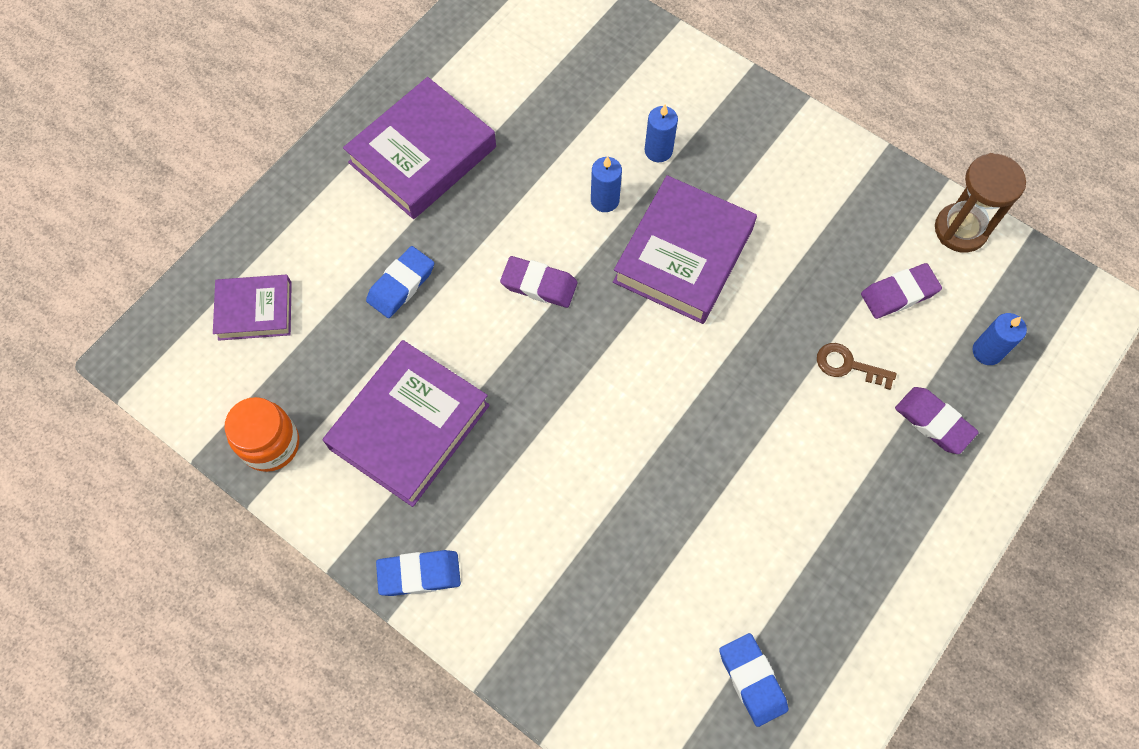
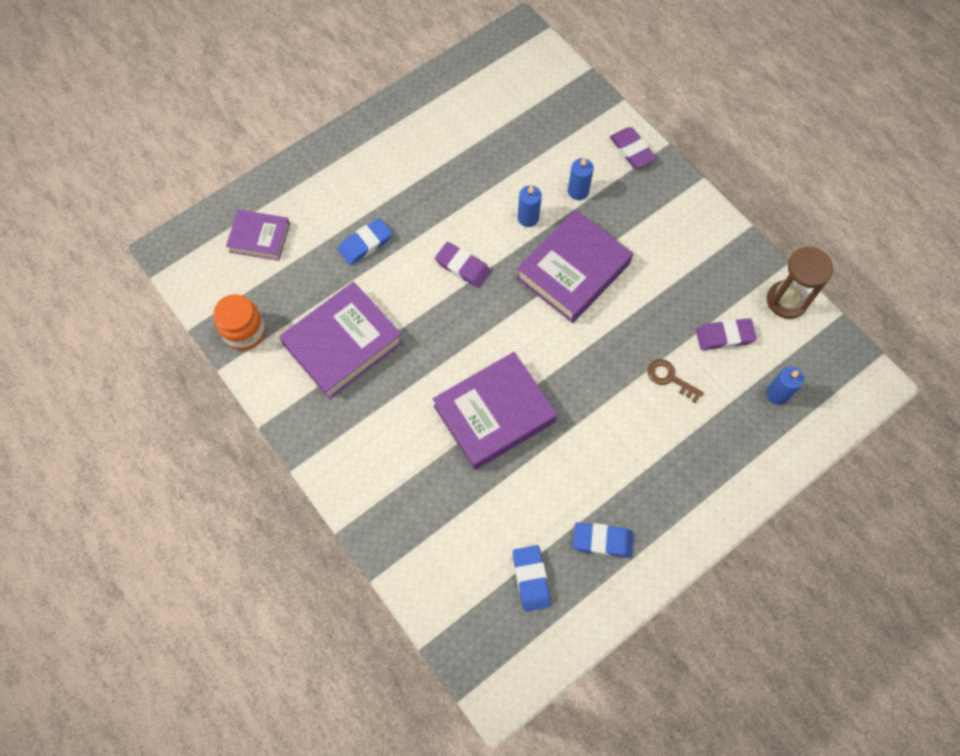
camera: 15 degrees right, 0 degrees up
(419, 574) = (321, 446): blue eraser -> blue eraser (602, 541)
(422, 155) = (407, 155): purple book -> purple book (494, 414)
(933, 422) = (720, 434): purple eraser -> purple eraser (632, 150)

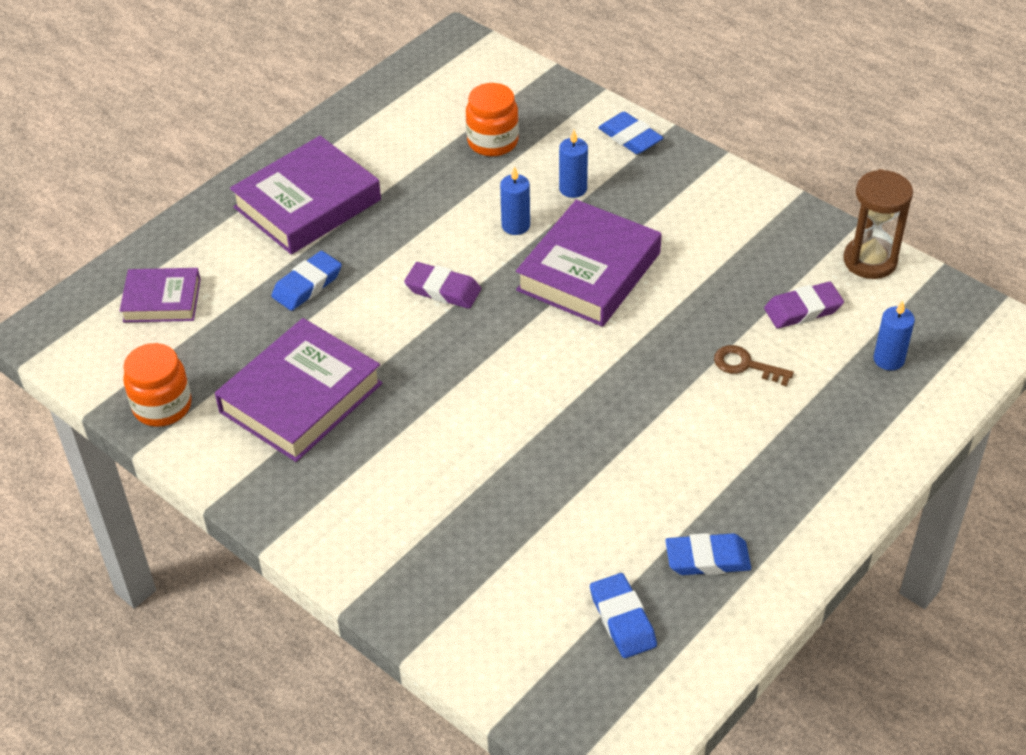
camera: 10 degrees left, 20 degrees down
(494, 414) = (525, 442): purple book -> purple book (307, 204)
(527, 135) = (492, 142): none -> orange jar
(632, 150) = (630, 137): purple eraser -> blue eraser

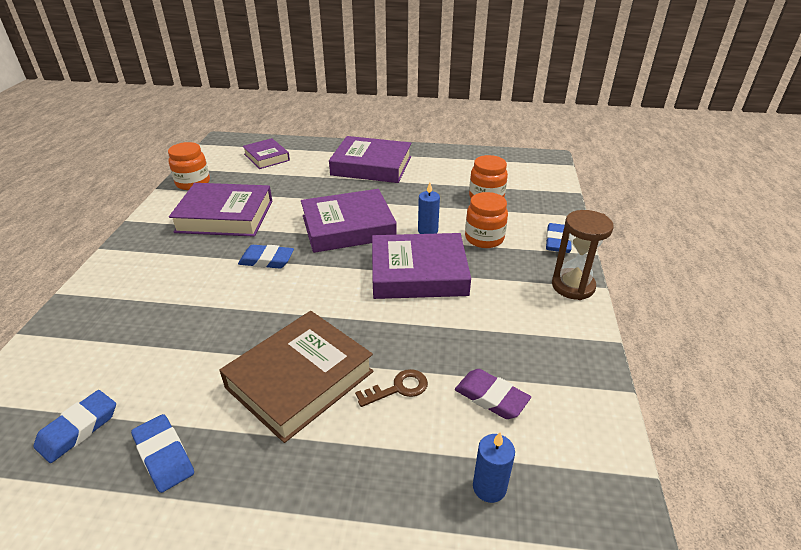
camera: 55 degrees right, 10 degrees down
(307, 285) = (312, 187): blue eraser -> blue eraser (266, 260)
(443, 290) = (348, 227): purple eraser -> purple book
(573, 189) = (484, 238): blue candle -> orange jar
(681, 430) = (300, 379): none -> brown book
(746, 365) = (398, 388): brown key -> brown key turned 75 degrees clockwise
(870, 260) = (594, 418): brown hourglass -> brown hourglass (573, 286)

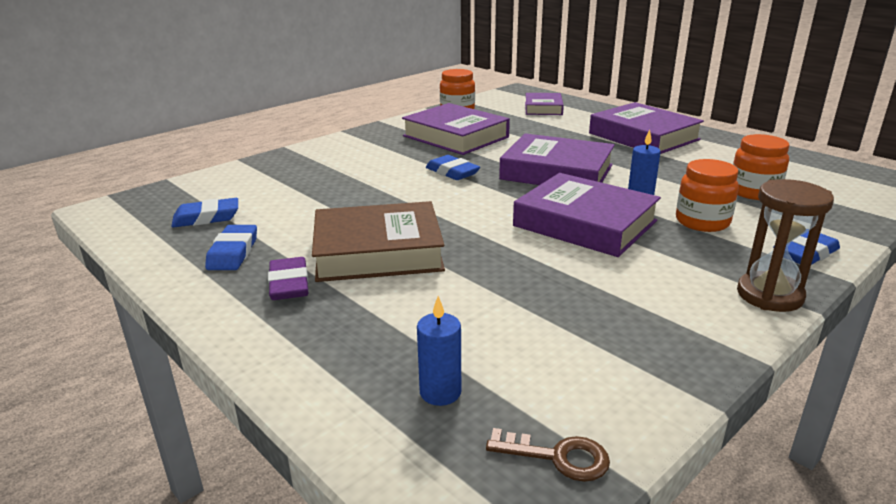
camera: 40 degrees right, 10 degrees down
(398, 388) = (451, 291): brown key -> brown key (557, 457)
(491, 397) = (534, 336): purple eraser -> purple eraser (289, 284)

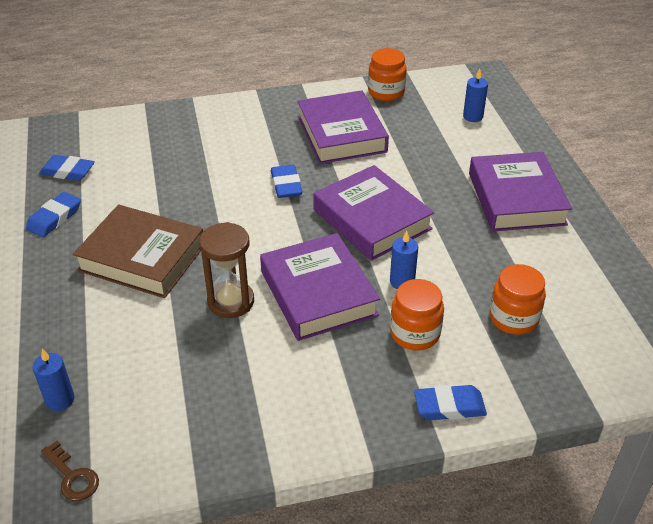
camera: 30 degrees right, 15 degrees up
(289, 284) = (61, 266): purple eraser -> none
(543, 108) = (473, 116): purple book -> blue candle
(769, 295) = (358, 431): brown hourglass -> brown hourglass (231, 301)

